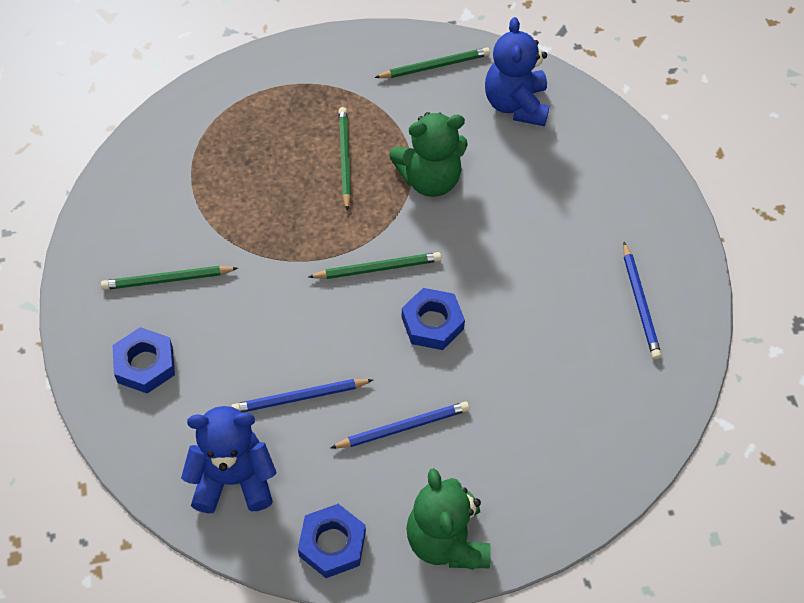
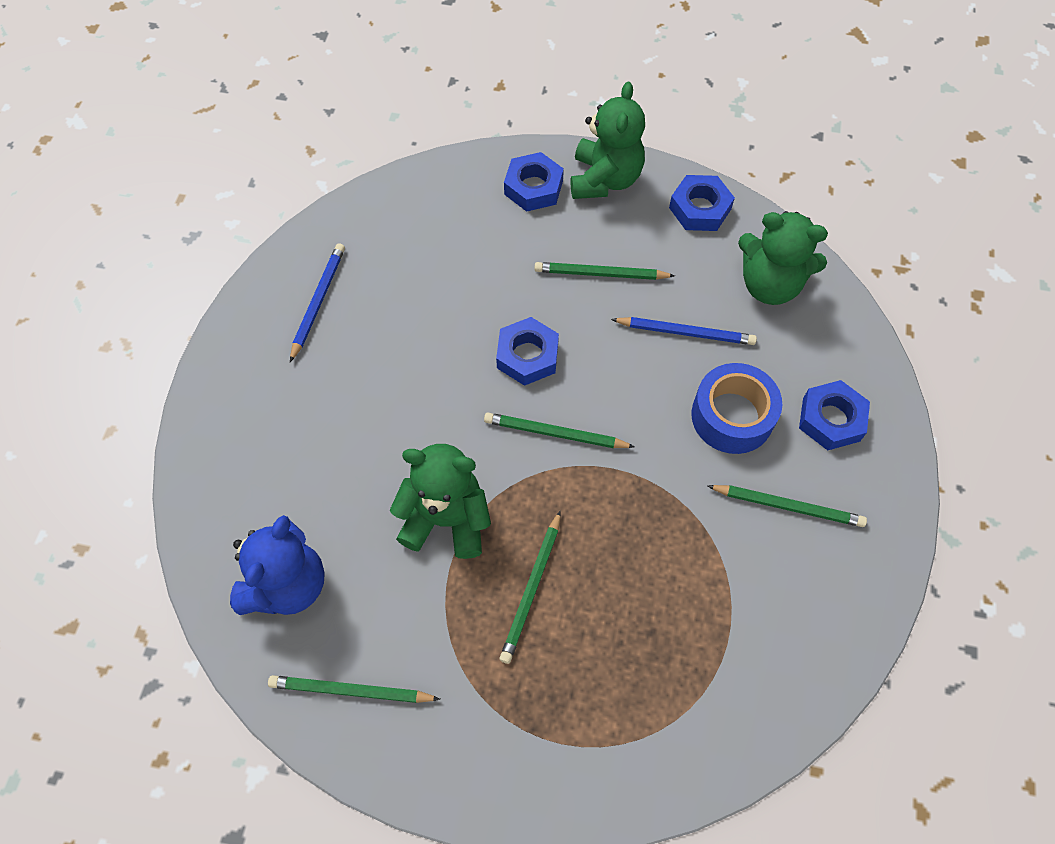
camera: 155 degrees left, 5 degrees up
(233, 479) = (769, 285): blue teddy bear -> green teddy bear
(234, 335) = (732, 416): none -> blue tape
(402, 427) = (601, 274): blue pencil -> green pencil
(515, 500) = (533, 187): none -> blue nut

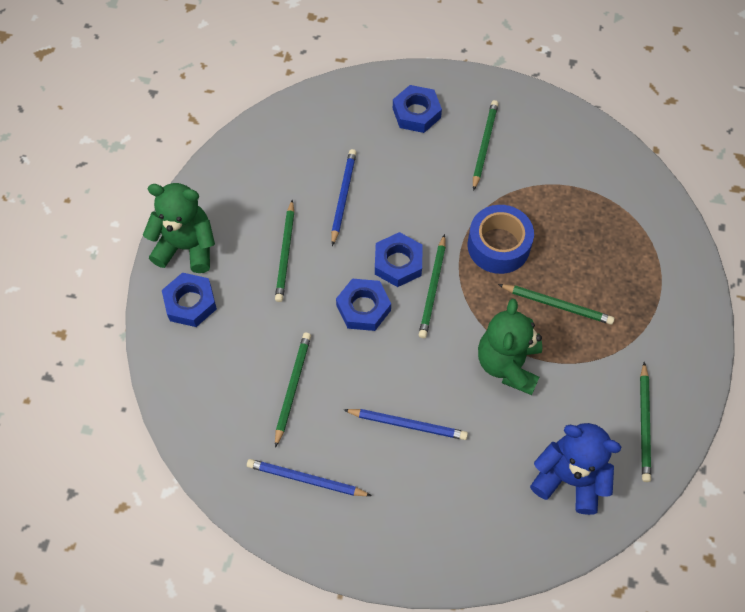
camera: 90 degrees left, 0 degrees up
(374, 402) = (407, 424): none -> blue pencil
(427, 286) = (292, 388): none -> green pencil
(700, 208) = (223, 179): blue nut -> blue nut (398, 263)
(732, 416) = (415, 172): blue tape -> blue tape (498, 246)
(769, 285) = (301, 138): green teddy bear -> none

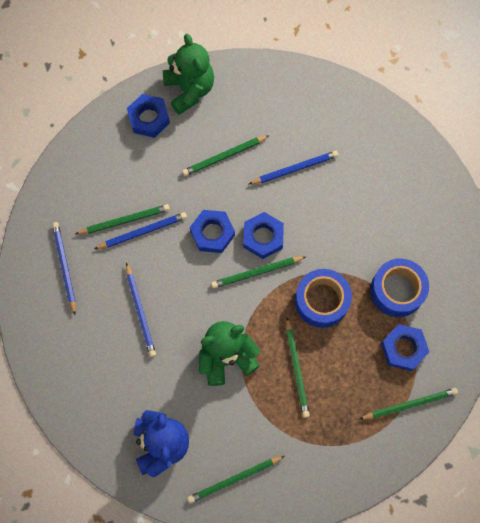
camera: 60 degrees right, 10 degrees up
(317, 376) = (142, 231): none -> blue pencil
(416, 113) = (402, 180): blue nut -> blue nut (403, 348)
(484, 145) = (405, 245): green pencil -> green pencil (409, 404)
(526, 176) = (397, 290): none -> blue tape

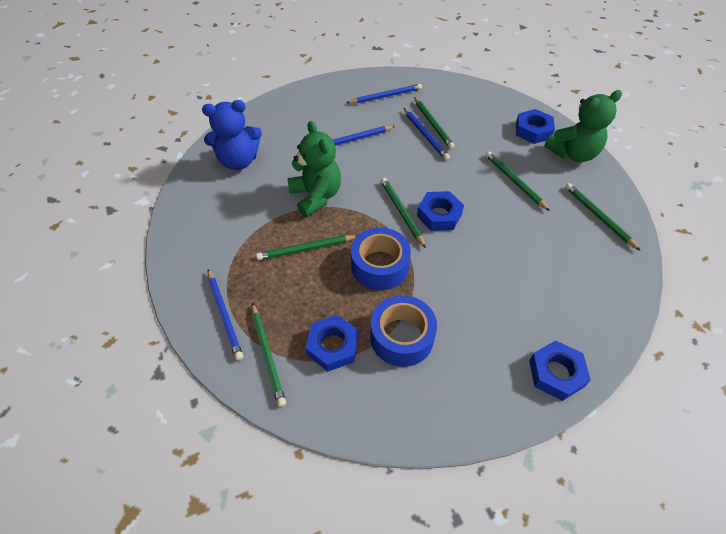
camera: 85 degrees right, 20 degrees down
(212, 233) = (434, 179): blue nut -> blue nut (556, 373)
(235, 479) = (202, 209): green pencil -> green pencil (598, 217)
(294, 168) = (520, 235): blue pencil -> blue pencil (225, 315)

